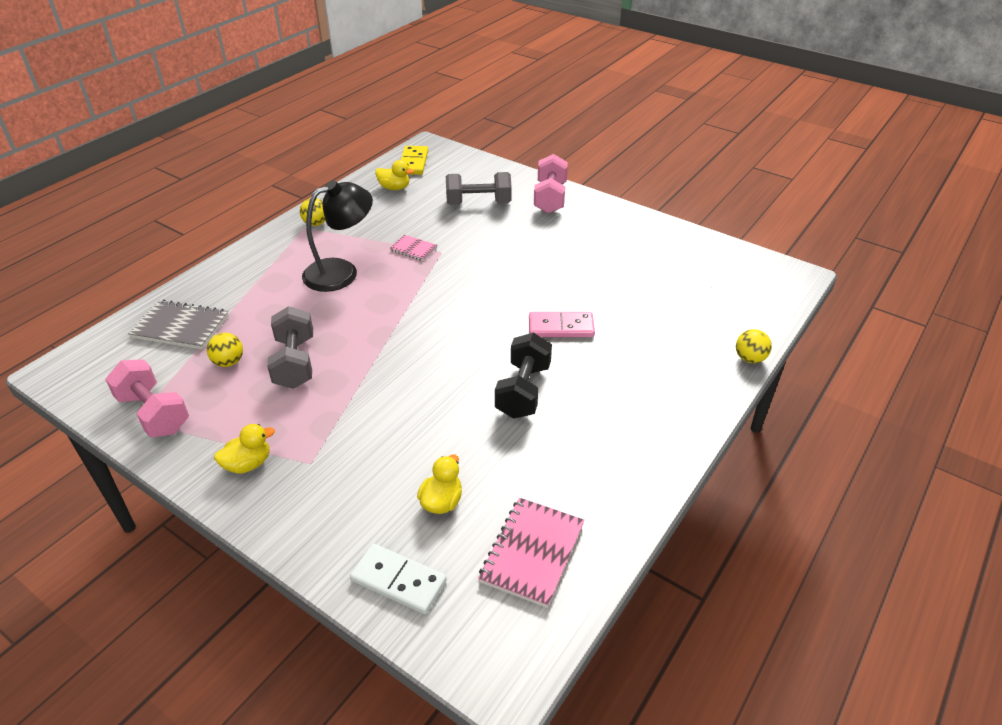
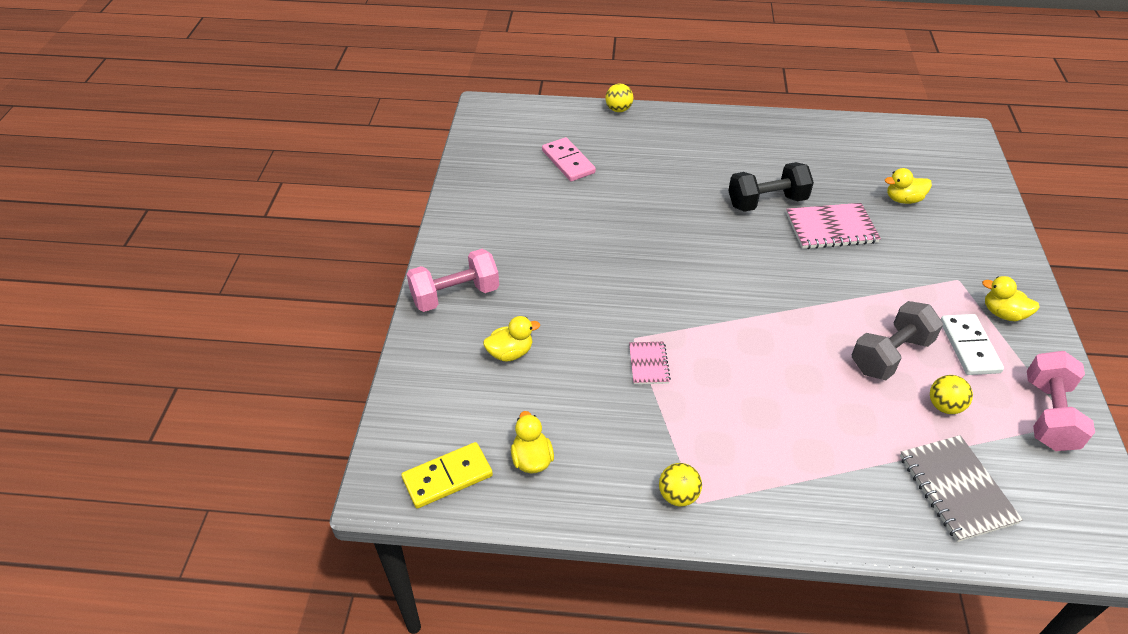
camera: 120 degrees left, 5 degrees up
(341, 272) = (741, 404): black lamp -> none
(398, 581) = (972, 192): white domino -> white domino (969, 346)
(478, 203) = (510, 353): grey dumbbell -> yellow duck
(532, 553) = (888, 150): pink notebook -> pink notebook (831, 228)
(561, 327) = (673, 209): pink domino -> pink domino (568, 162)

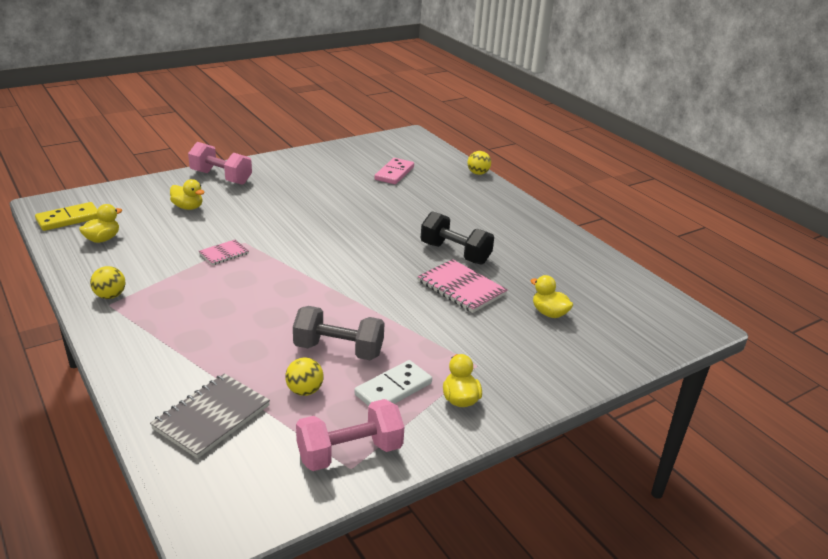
camera: 50 degrees right, 15 degrees down
(447, 477) = (68, 219): yellow domino -> yellow domino turned 60 degrees counterclockwise

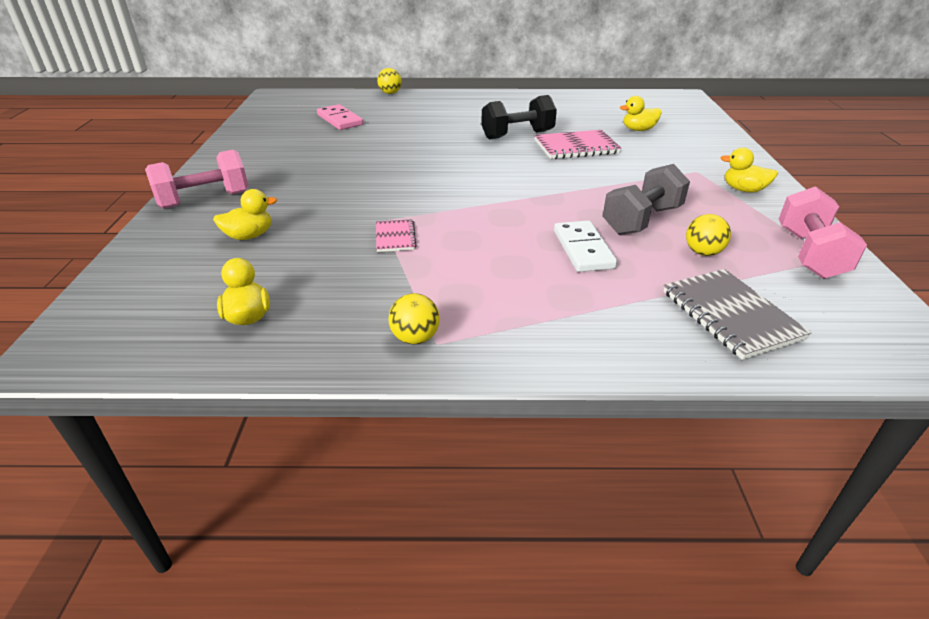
camera: 55 degrees left, 5 degrees up
(68, 219) = (140, 337): yellow domino -> none
(393, 389) = (717, 211): white domino -> white domino (583, 249)

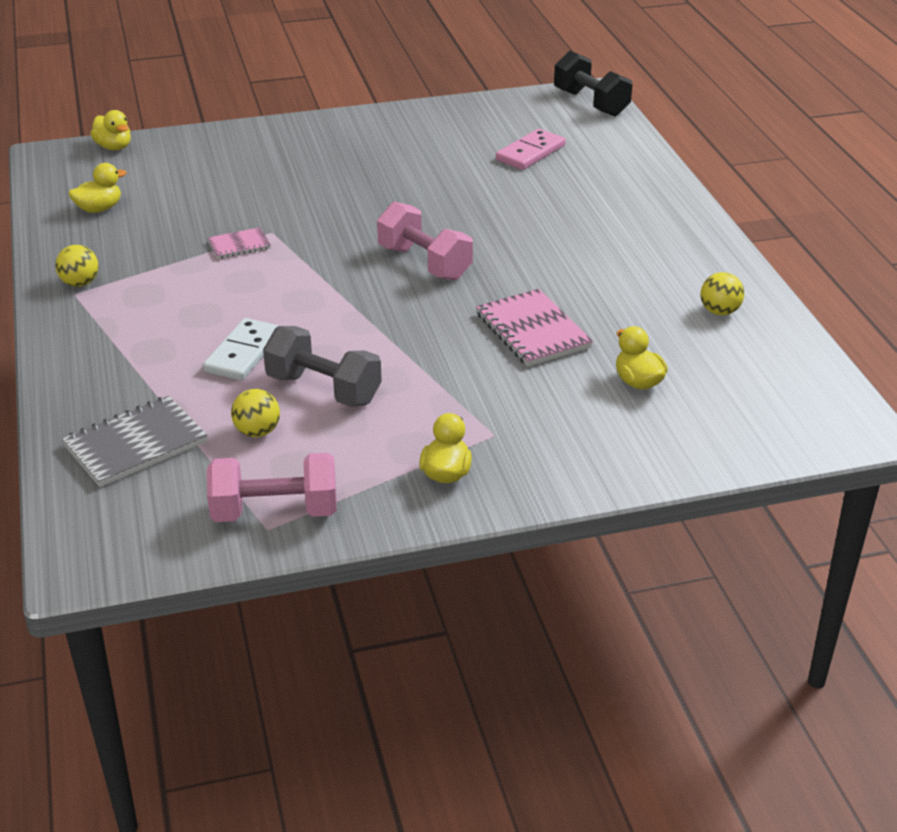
camera: 75 degrees right, 0 degrees up
(205, 200) = (283, 137): pink dumbbell -> pink dumbbell (424, 263)
(249, 236) = (221, 176): yellow duck -> yellow duck (114, 147)
(390, 93) = (658, 164): yellow ball -> yellow ball (719, 311)
(517, 135) = (552, 281): black dumbbell -> black dumbbell (591, 103)
(583, 249) = (244, 353): white domino -> white domino turned 45 degrees counterclockwise

